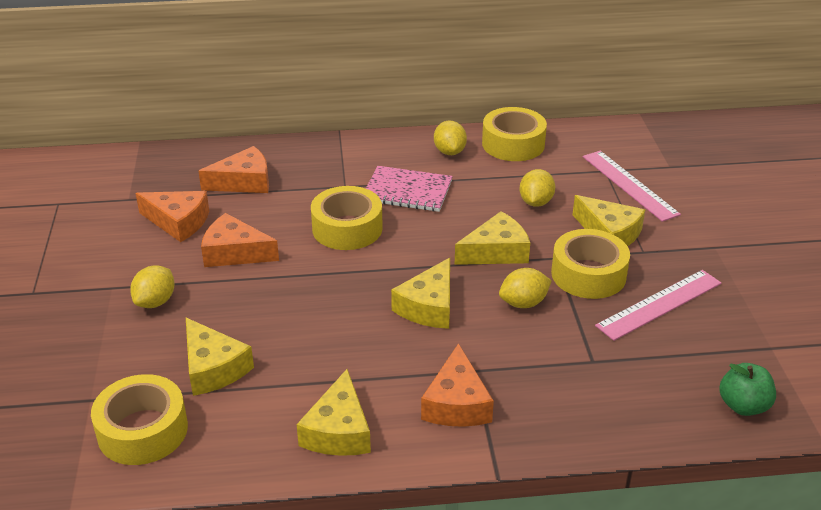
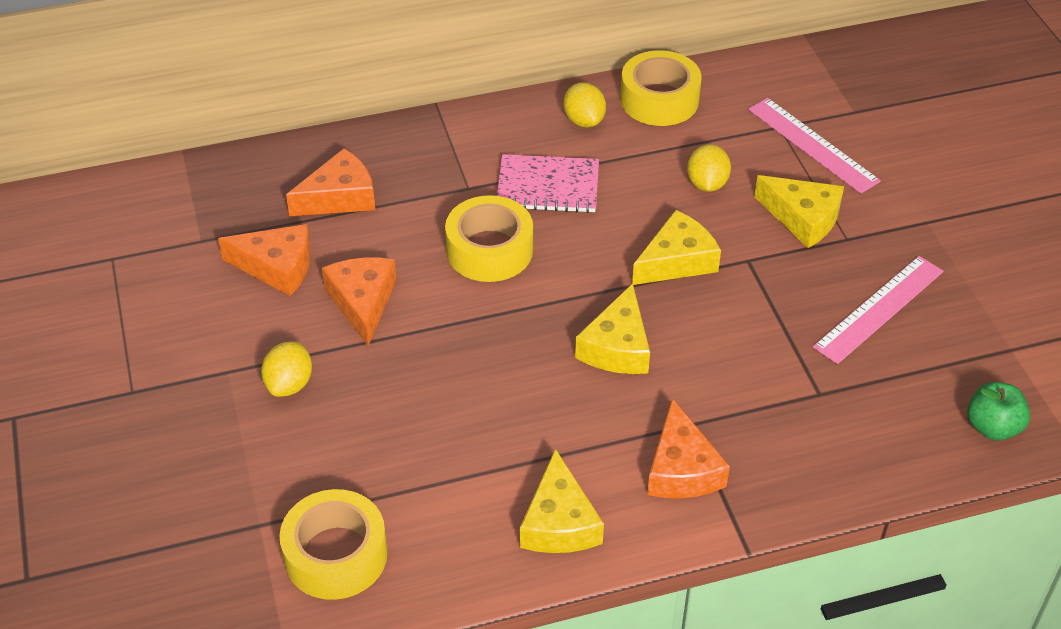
camera: 10 degrees left, 10 degrees up
(213, 368) = (389, 463): yellow cheese -> none
(235, 252) = (362, 302): orange cheese -> orange cheese turned 75 degrees clockwise
(523, 303) = (725, 328): yellow lemon -> none
(588, 274) = (791, 279): yellow tape -> none

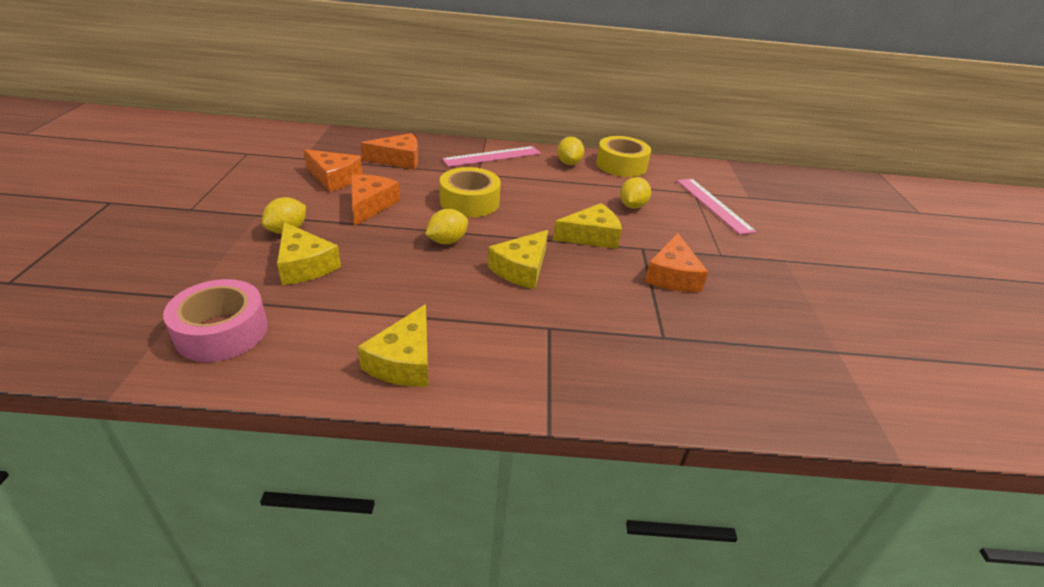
camera: 15 degrees right, 10 degrees down
(336, 555) = (222, 331): yellow tape -> pink tape
(502, 332) = (447, 241): none -> yellow lemon
(548, 186) = (527, 184): pink notebook -> none
(681, 469) = (525, 354): orange cheese -> orange cheese (672, 275)
(802, 218) = (692, 237): yellow cheese -> yellow cheese (304, 265)
(879, 309) = (732, 298): pink ruler -> pink ruler (492, 156)
(992, 427) = (810, 402): green apple -> none

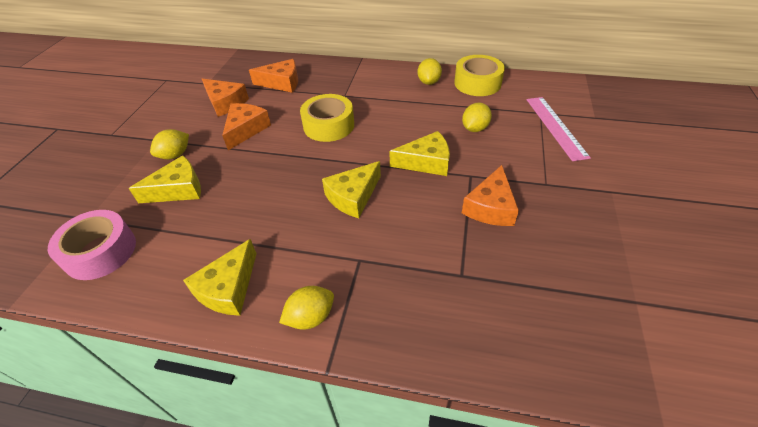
camera: 15 degrees right, 10 degrees up
(304, 265) = (178, 189): yellow cheese -> yellow cheese turned 90 degrees counterclockwise
(447, 241) = (298, 166): yellow lemon -> yellow lemon (310, 317)
(492, 156) = (362, 77): pink ruler -> none

